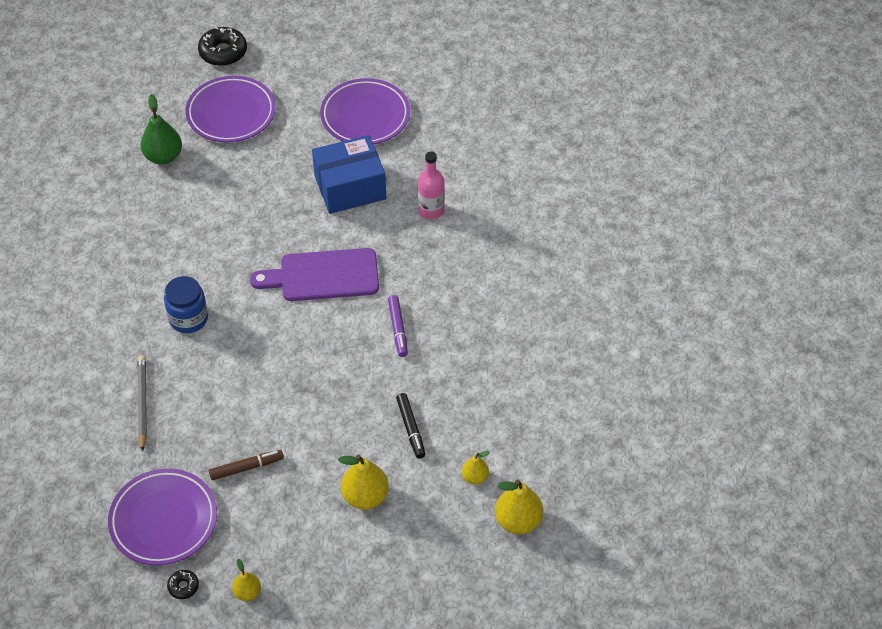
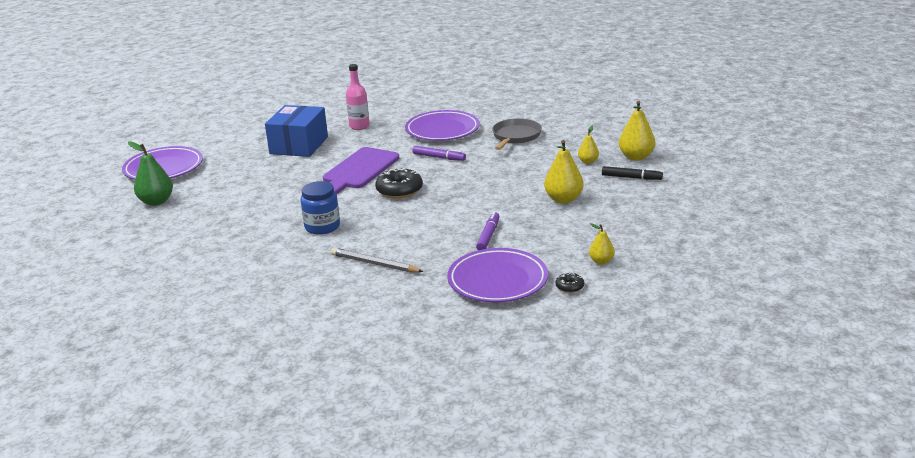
camera: 55 degrees left, 25 degrees down
(223, 52) = (104, 159): black donut -> black donut (399, 190)
(246, 468) = (488, 236): brown marker -> purple marker
(365, 116) = (249, 127): purple plate -> purple plate (442, 130)
(411, 428) = (525, 172): black marker -> black marker (631, 177)
(499, 373) = (515, 136): none -> grey pan

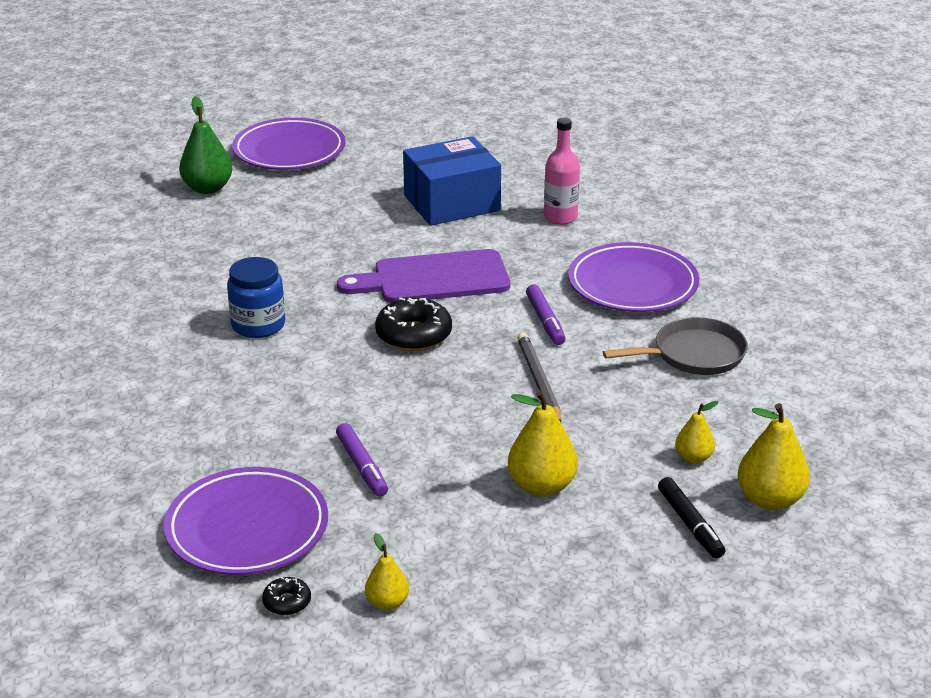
camera: 50 degrees right, 5 degrees up
(374, 264) = (202, 408): grey pencil -> grey pencil (539, 381)
(488, 236) = (362, 466): purple marker -> purple marker turned 90 degrees clockwise

